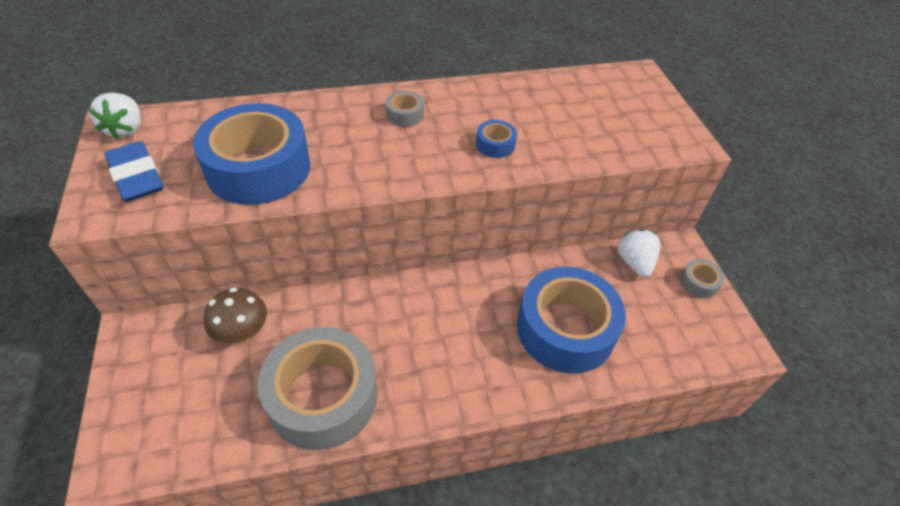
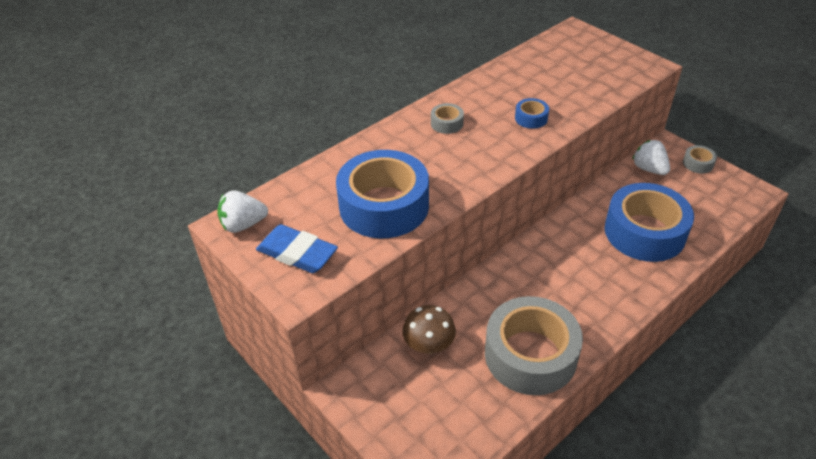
camera: 25 degrees left, 5 degrees down
(126, 129) = (243, 225): white strawberry -> white strawberry turned 105 degrees clockwise

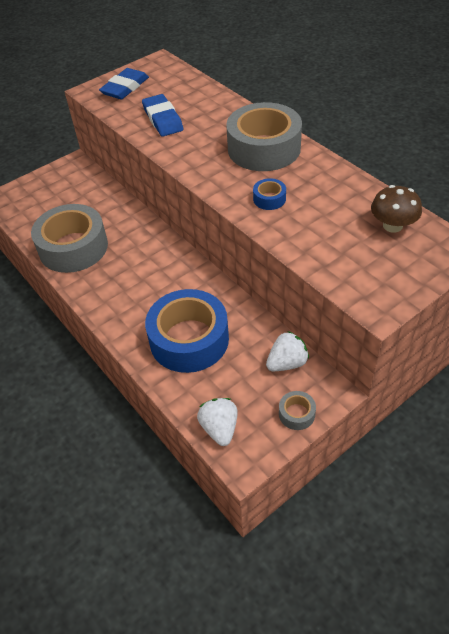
camera: 95 degrees right, 5 degrees up
(243, 225) = (157, 66): white strawberry -> white strawberry (219, 428)
(384, 206) = (162, 119): blue tape -> blue eraser
(429, 345) = (97, 198): brown mushroom -> brown mushroom (392, 225)
(447, 123) = (264, 148): grey tape -> grey tape, size x2.42

